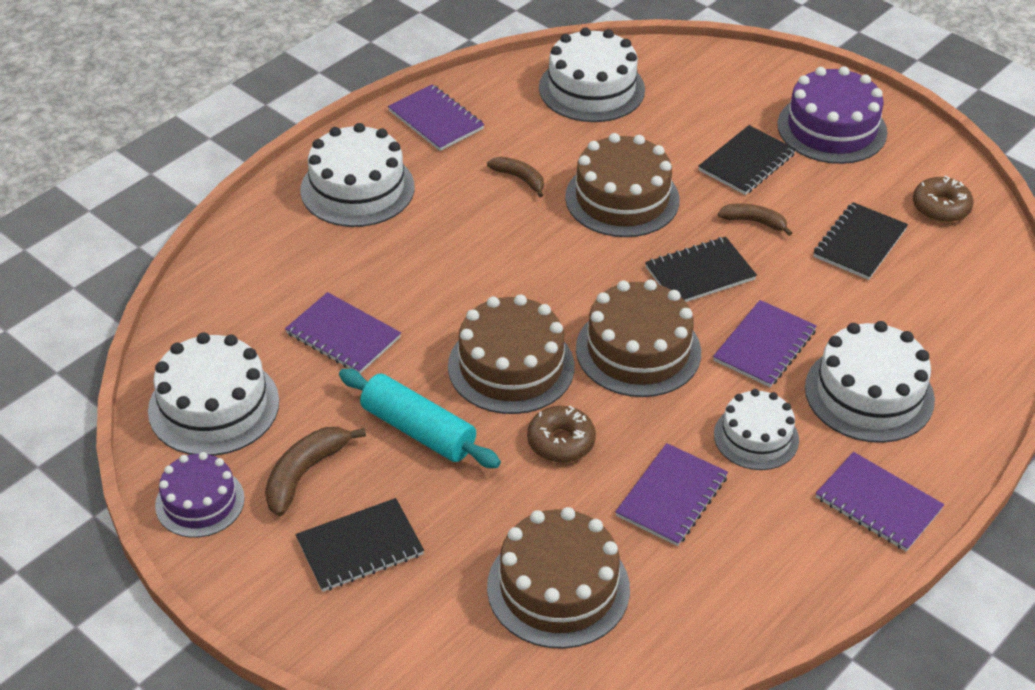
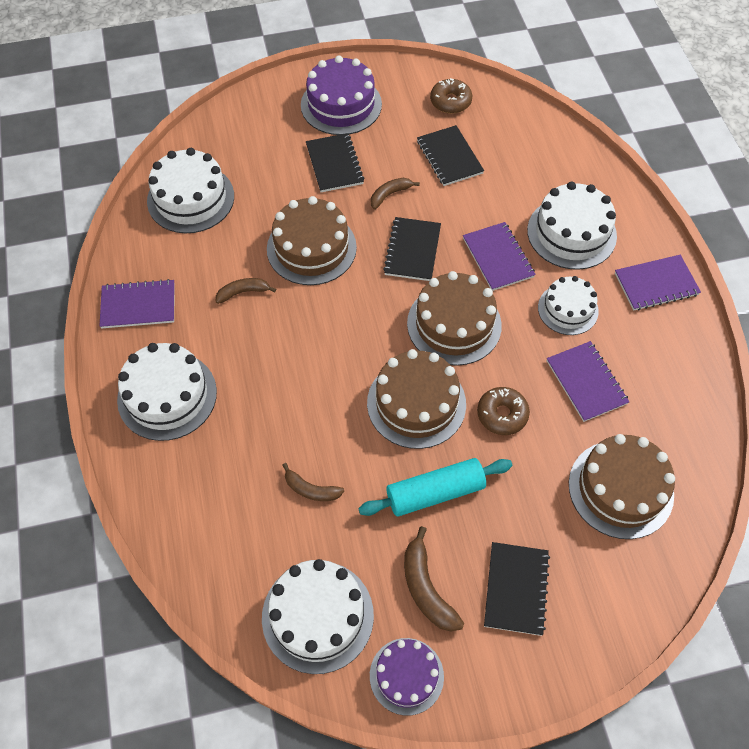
camera: 55 degrees left, 15 degrees up
(343, 336) = (311, 489): purple notebook -> brown banana

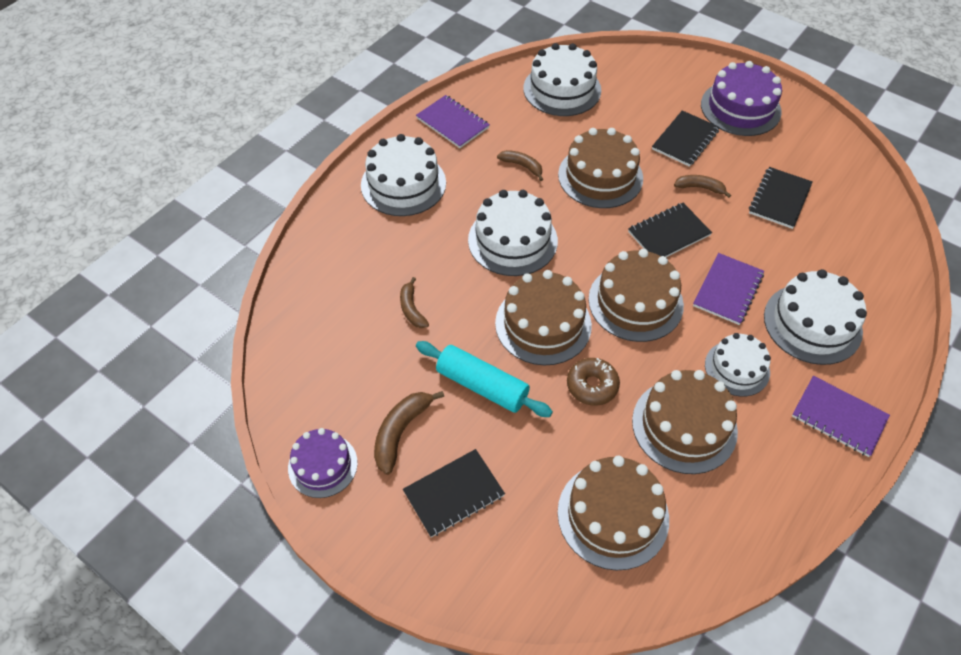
camera: 50 degrees right, 5 degrees down
(317, 616) = (321, 379): white cake -> white cake (512, 240)
(450, 101) = (831, 165): brown donut -> none
(586, 382) = (684, 426): purple notebook -> brown cake

